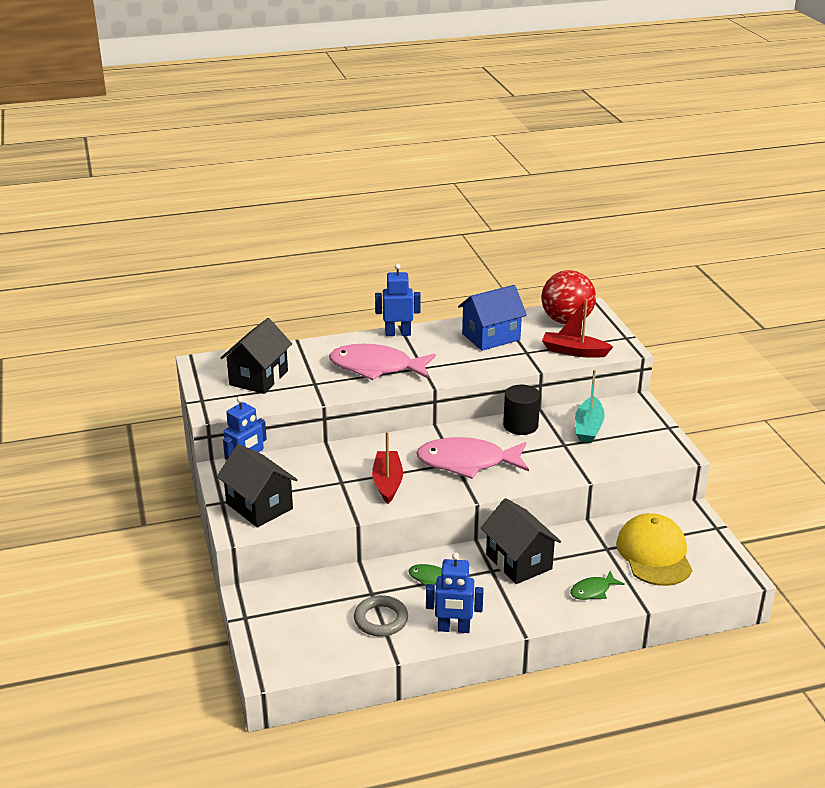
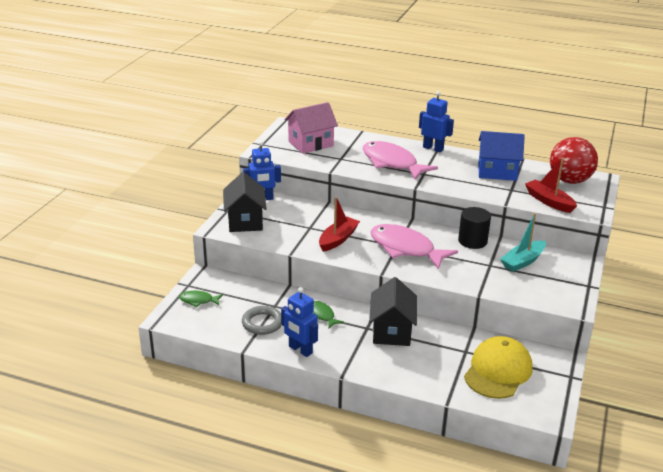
camera: 35 degrees right, 0 degrees up
(258, 378) = (310, 144): black house -> pink house
(593, 591) = (422, 372): green fish -> green fish (198, 300)

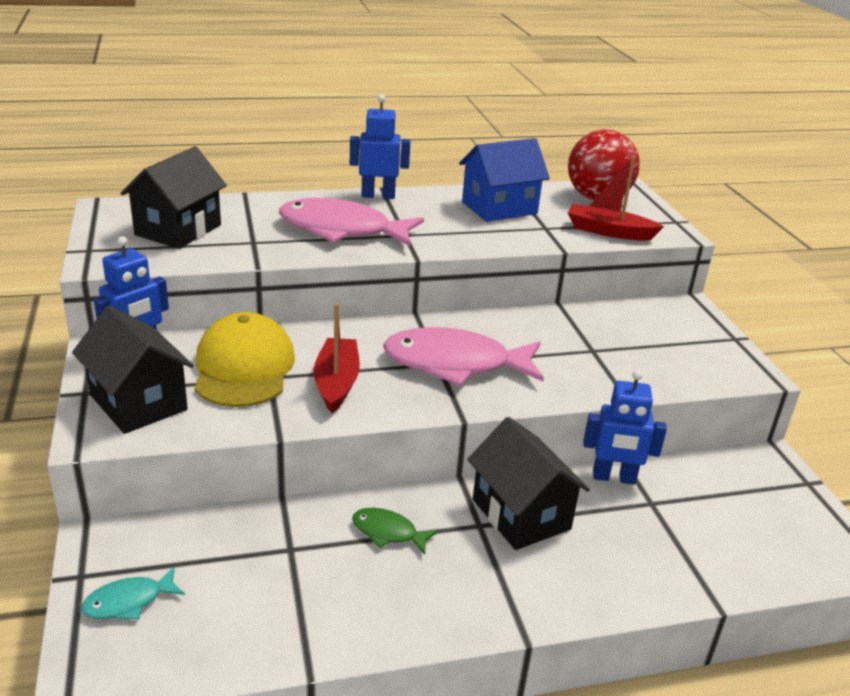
camera: 35 degrees left, 0 degrees up
(198, 300) = (128, 601): green fish -> turquoise fish
(262, 323) = (297, 595): grey ring -> none
(300, 350) = (411, 621): blue robot -> blue robot (614, 477)
(310, 144) = (178, 230): pink house -> black house
(472, 241) = (532, 321): black cylinder -> none
(498, 371) = (722, 517): yellow cap -> yellow cap (244, 367)
(523, 261) = (625, 331): turquoise boat -> none

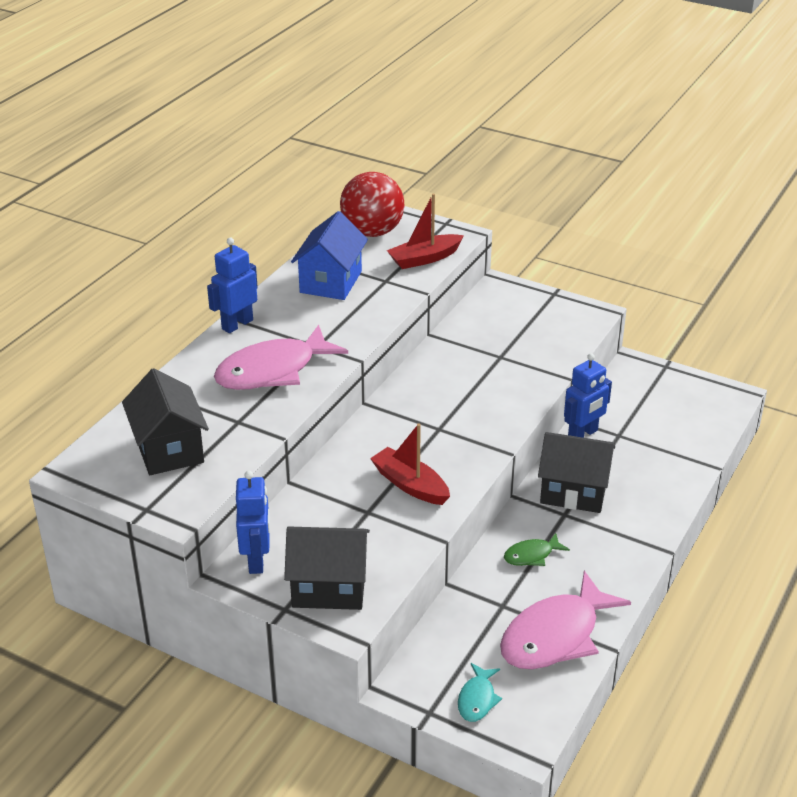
camera: 45 degrees left, 5 degrees up
(244, 367) = (342, 518): yellow cap -> none
(455, 364) = (448, 422): pink fish -> pink fish (555, 635)

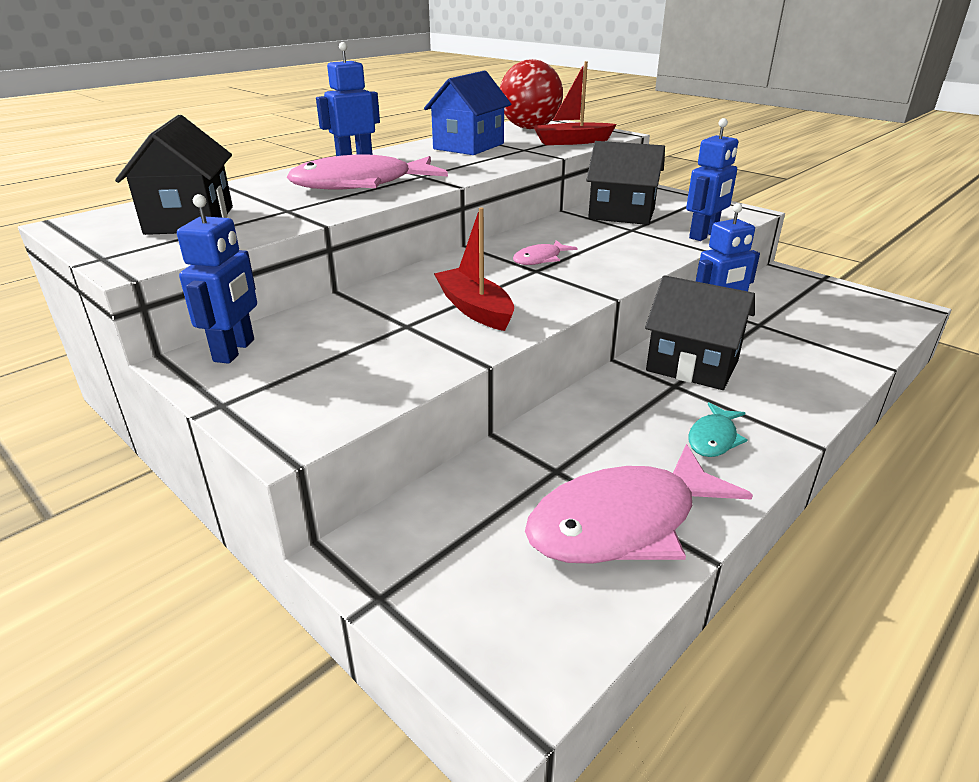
camera: 15 degrees right, 5 degrees down
(329, 587) = (299, 390): black house -> black house (621, 214)
(436, 413) = (540, 259): none -> pink fish
(477, 699) = (465, 593): turquoise fish -> turquoise fish (713, 438)
(531, 555) = (618, 420): green fish -> none
(562, 356) = (704, 235): none -> blue robot

